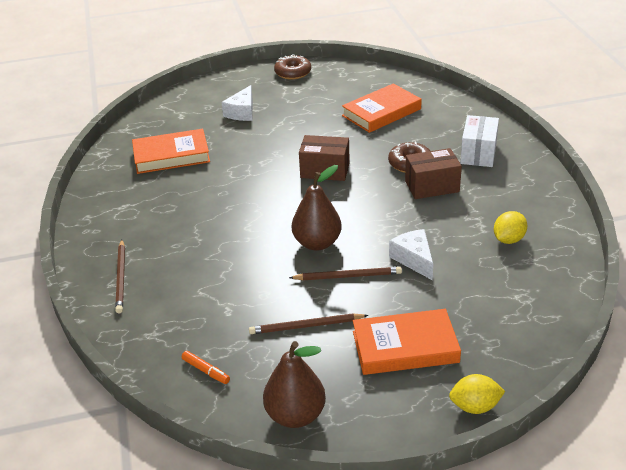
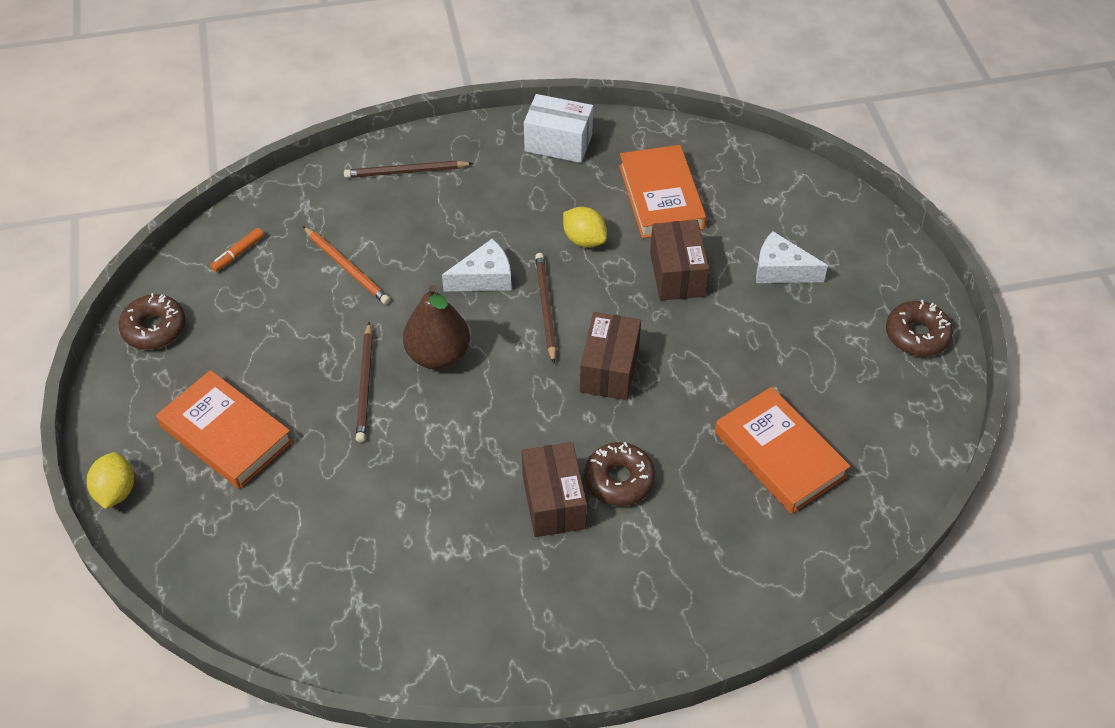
camera: 90 degrees right, 15 degrees up
(227, 300) = (347, 267): none -> orange pencil
(243, 148) = (677, 274): none -> brown box
(295, 415) = (154, 328): brown pear -> brown donut
(306, 326) = (284, 340): brown pencil -> brown pencil (545, 307)
(405, 347) = (226, 434): orange book -> orange book turned 45 degrees counterclockwise
(414, 259) = (385, 460): white cheese -> white cheese (484, 278)
(478, 153) = (642, 581): white box -> white box (558, 143)
(508, 239) = (408, 583): yellow lemon -> yellow lemon (584, 240)

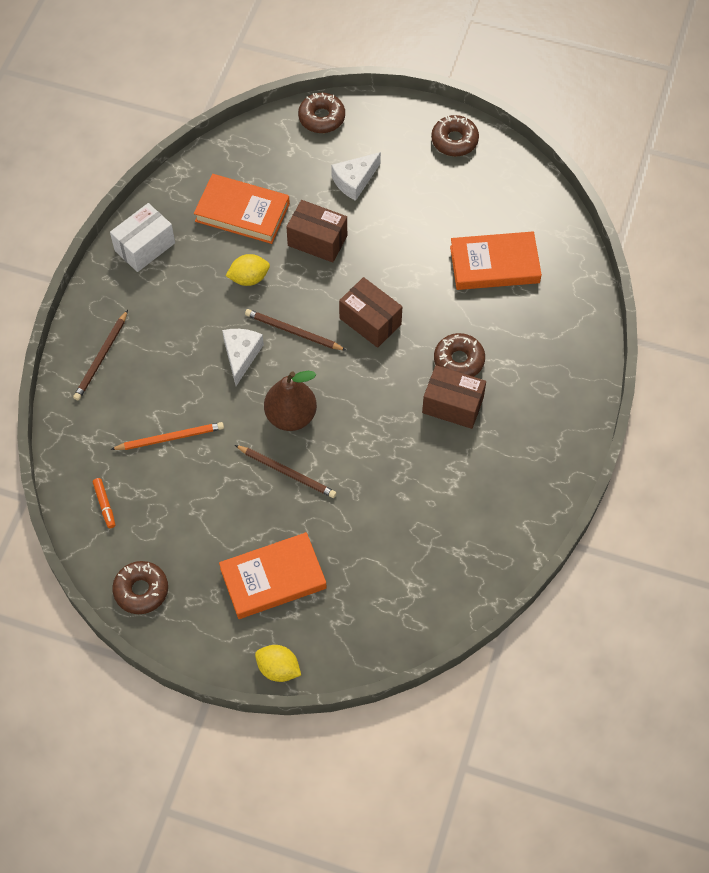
camera: 60 degrees left, 10 degrees up
(837, 204) = (321, 118): none -> brown donut

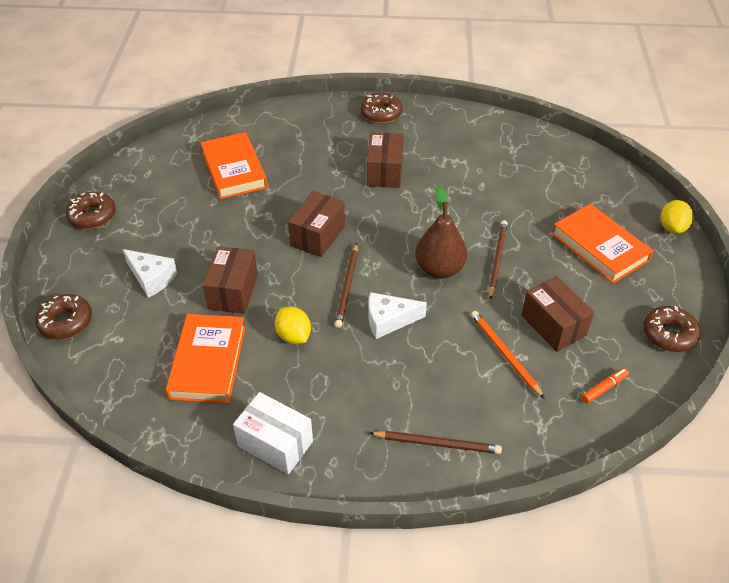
camera: 105 degrees left, 15 degrees down
(187, 491) = (553, 325): none -> brown box
(459, 360) = (340, 175): brown donut -> brown donut (381, 113)

